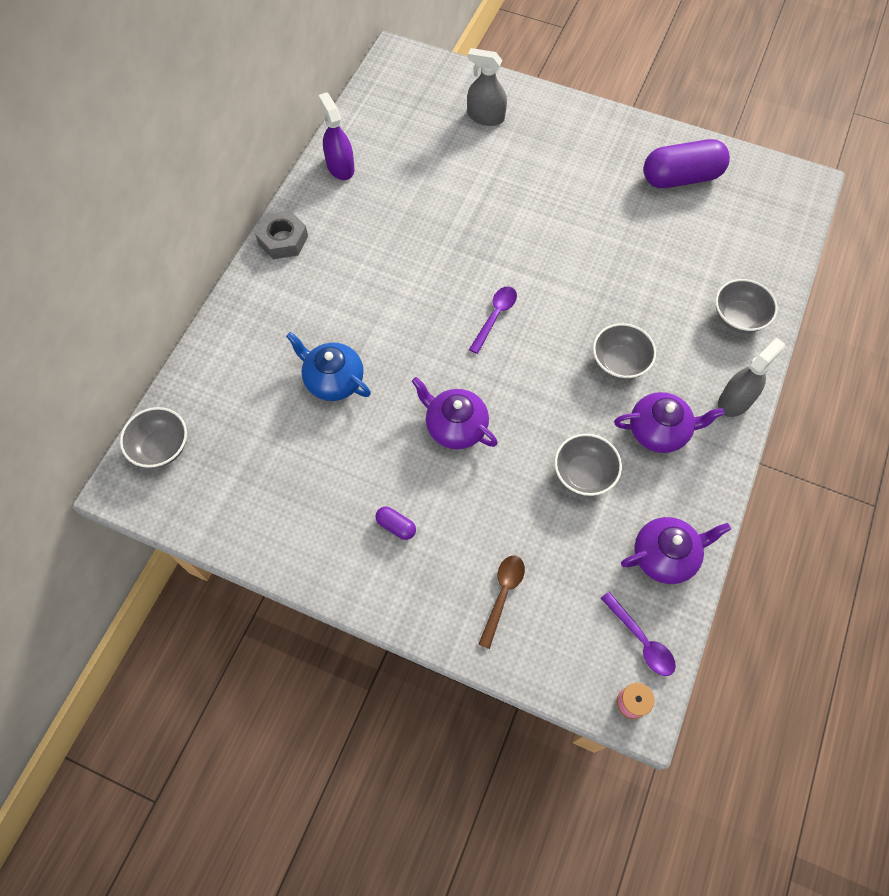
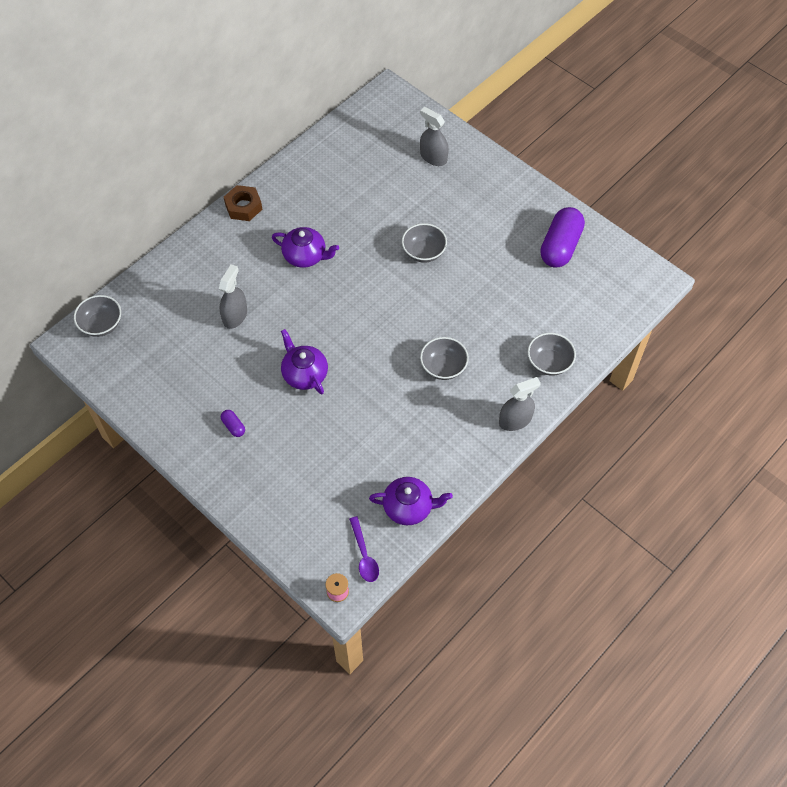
camera: 20 degrees right, 5 degrees down
(283, 240) = (243, 207): grey nut -> brown nut
(333, 380) = (235, 316): blue teapot -> grey spray bottle
(340, 167) = (308, 165): purple spray bottle -> none
(495, 317) = (369, 307): purple spoon -> none
(503, 595) = (284, 494): brown spoon -> none
(584, 474) = (379, 435): grey bowl -> grey bowl (423, 252)
(659, 431) = (448, 423): purple teapot -> purple teapot (305, 256)
(681, 178) = (560, 246): purple capsule -> purple capsule turned 75 degrees counterclockwise

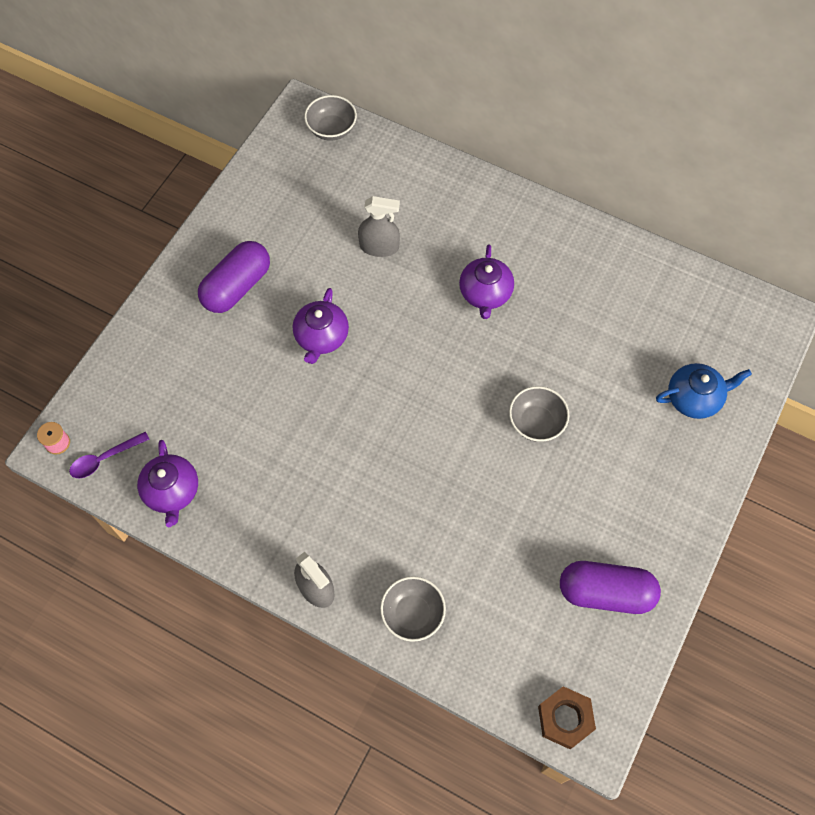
camera: 75 degrees right, 5 degrees up
(233, 426) = (237, 287): purple capsule -> purple capsule, size x2.34
(243, 207) = (533, 211): brown nut -> brown nut (565, 719)
(304, 374) = (321, 337): purple teapot -> purple teapot turned 150 degrees clockwise
(433, 157) = (694, 398): grey spray bottle -> blue teapot
(443, 367) = (371, 485): grey bowl -> none

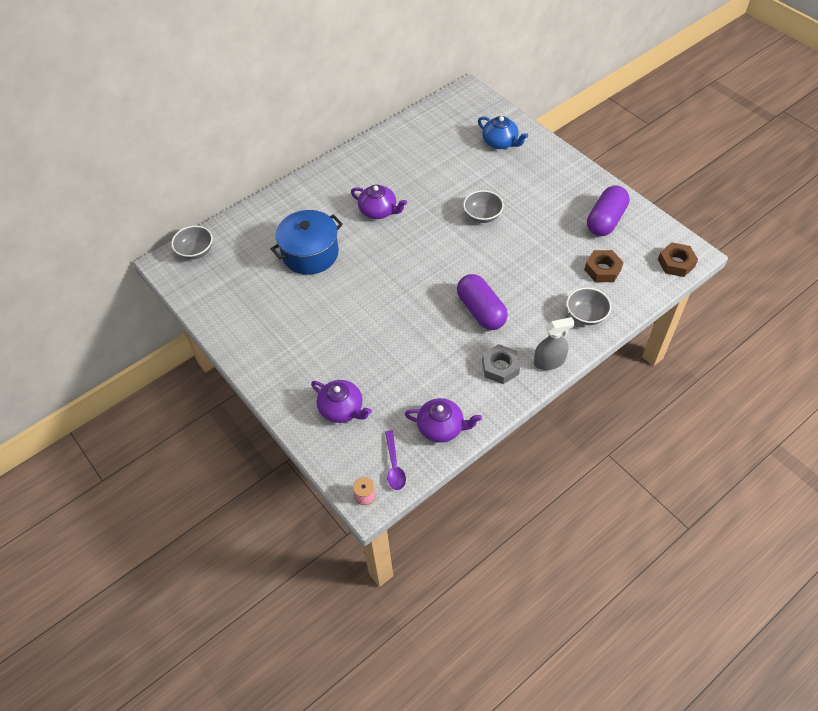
camera: 65 degrees left, 10 degrees down
(237, 287) = (293, 343): purple capsule -> purple capsule (481, 311)
(285, 530) = (500, 367): none -> grey nut
(321, 337) = (363, 305): purple teapot -> purple teapot (342, 409)
(379, 247) = (310, 254): grey spray bottle -> blue pot
(506, 614) = (602, 269): none -> brown nut
(694, 398) = (500, 142): blue teapot -> blue teapot turned 120 degrees clockwise

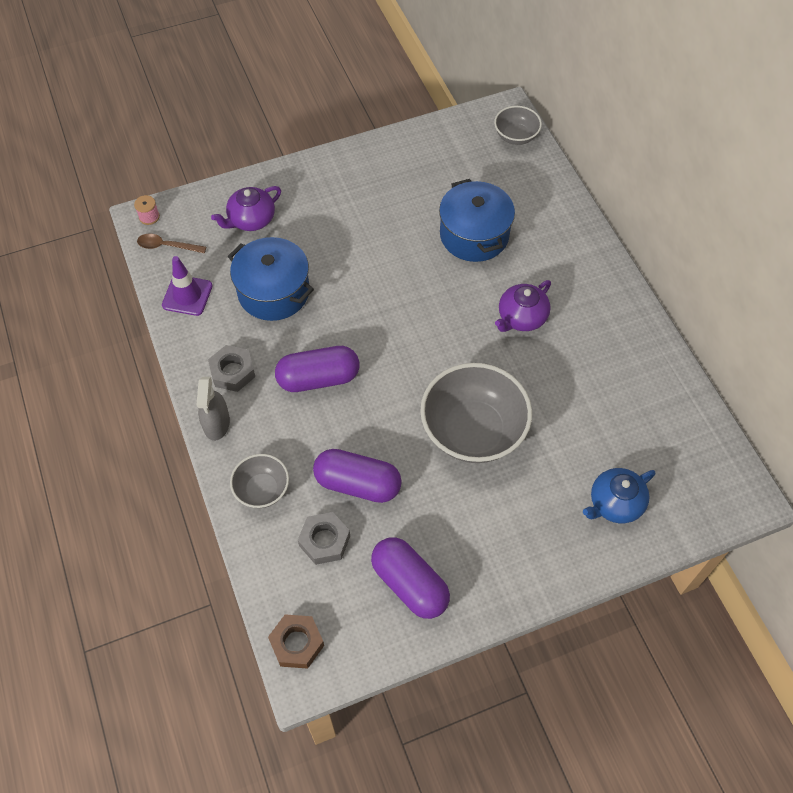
camera: 105 degrees right, 5 degrees up
(394, 465) = (167, 246): purple spoon -> brown spoon
(413, 366) = (274, 292): none -> blue pot
(441, 427) = (187, 295): purple teapot -> purple traffic cone
(482, 216) = (473, 431): grey bowl -> grey bowl, size x1.92
(552, 264) = (357, 483): none -> purple capsule
(602, 269) = (324, 541): brown nut -> grey nut

